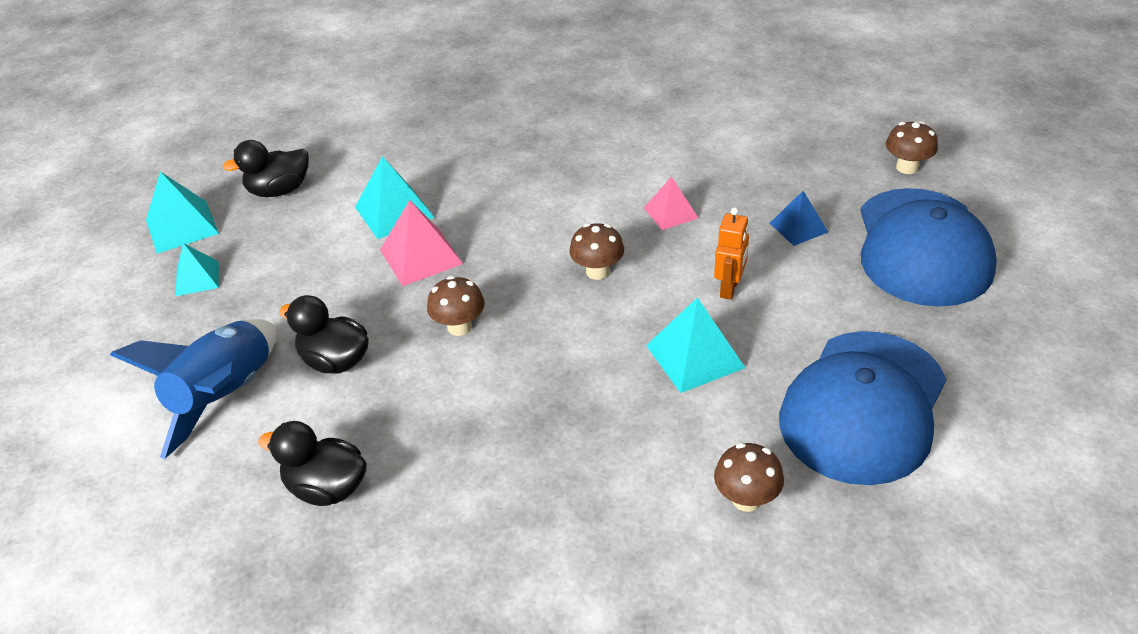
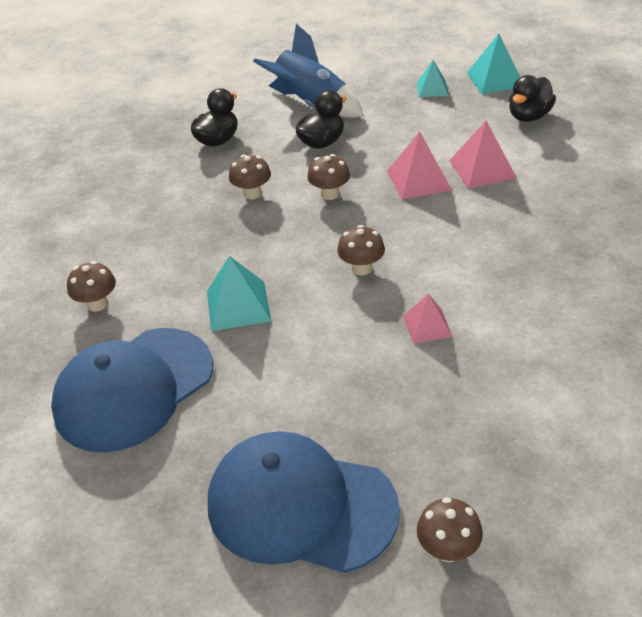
camera: 105 degrees right, 0 degrees up
(279, 190) = (529, 116): black duck -> black duck turned 135 degrees counterclockwise
(394, 212) = (482, 169): turquoise pyramid -> pink pyramid
(468, 404) = (252, 193): none -> brown mushroom
(729, 288) = (305, 342): orange robot -> none
(798, 227) = (371, 413): blue pyramid -> none
(863, 407) = (133, 389): blue cap -> blue cap turned 90 degrees counterclockwise

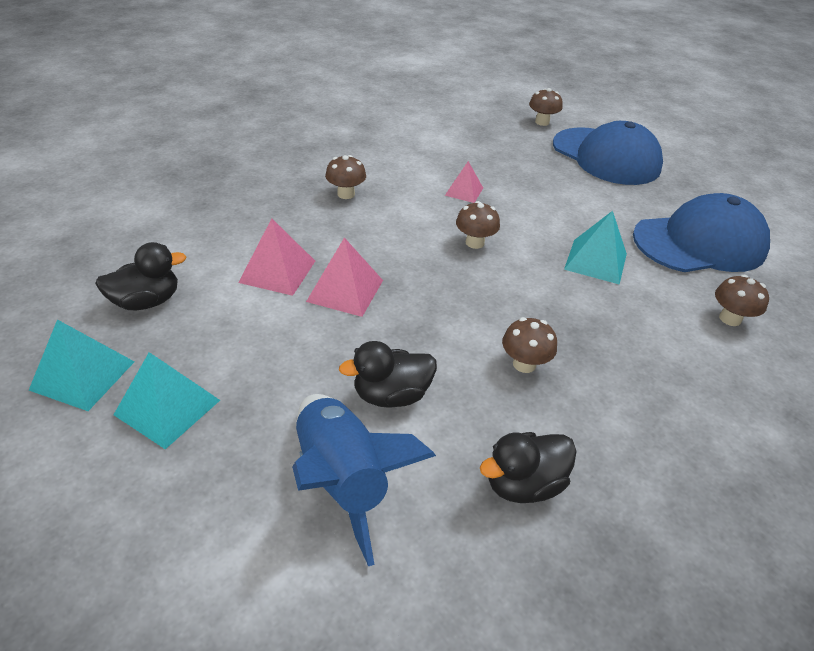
camera: 155 degrees left, 0 degrees up
(330, 194) = (443, 320): brown mushroom -> brown mushroom (346, 194)
(432, 89) = (167, 407): turquoise pyramid -> turquoise pyramid, size x1.55

